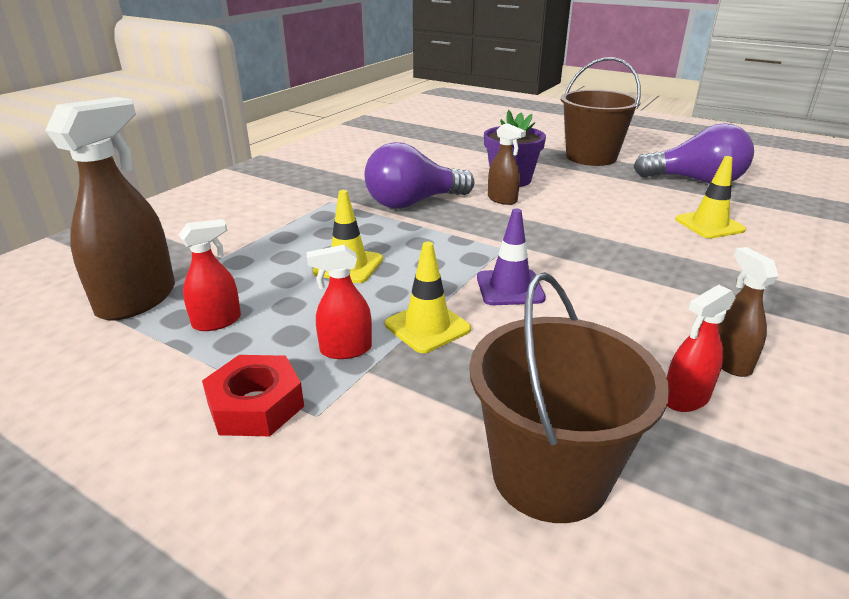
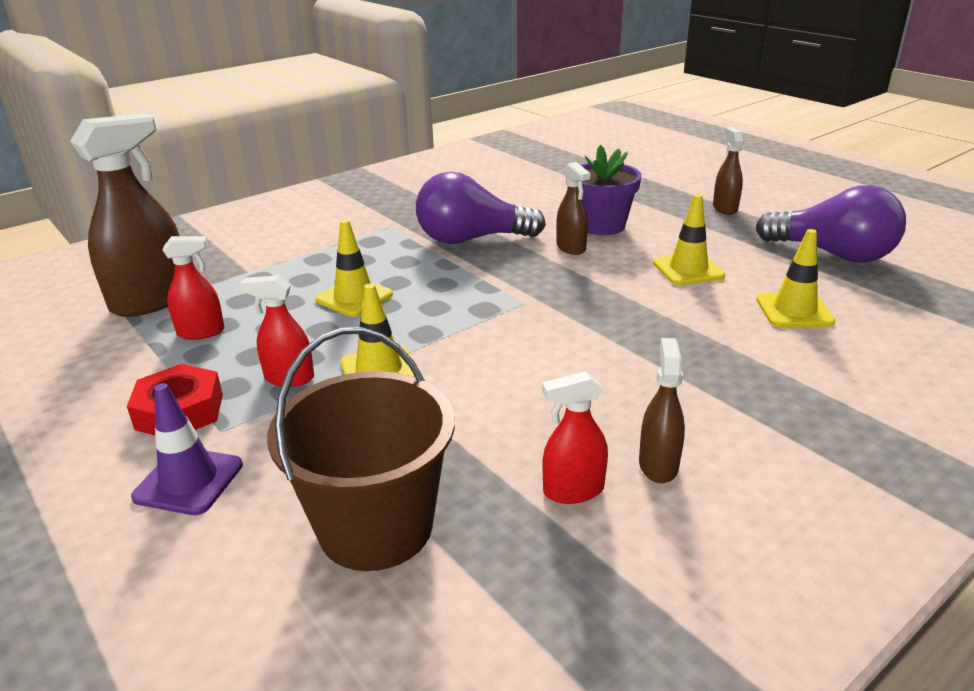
camera: 20 degrees right, 0 degrees up
(510, 288) = (493, 346): purple traffic cone -> purple traffic cone (189, 481)
(591, 157) = (725, 208): brown bucket -> brown spray bottle
(607, 205) = (688, 270): none -> yellow traffic cone

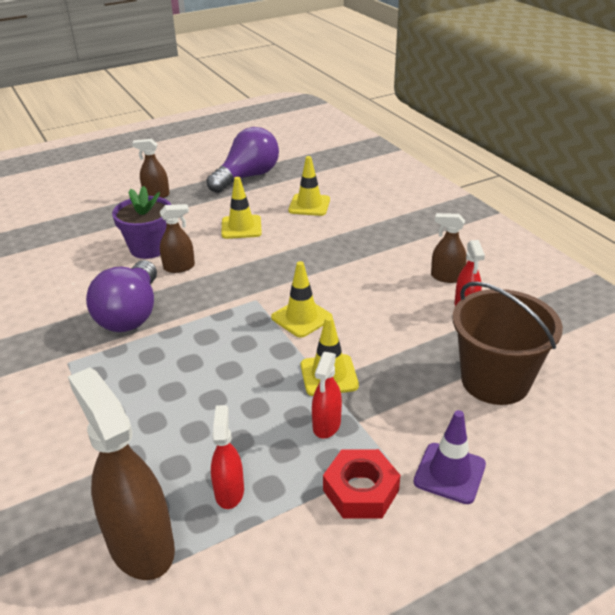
camera: 80 degrees left, 5 degrees up
(354, 297) = (206, 387): yellow traffic cone -> yellow traffic cone (301, 318)

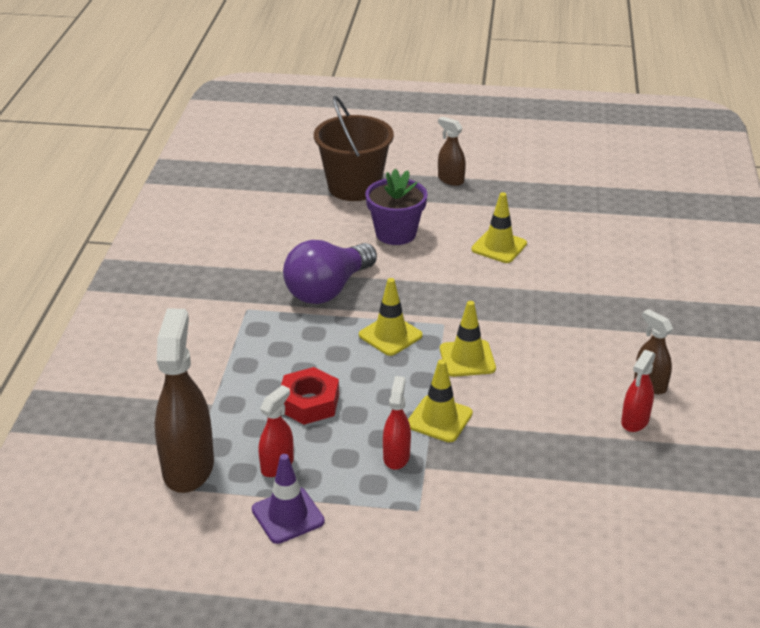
camera: 35 degrees right, 0 degrees up
(179, 267) = (405, 264): brown spray bottle -> none
(247, 177) = (558, 193): purple light bulb -> none
(309, 205) = (590, 250): yellow traffic cone -> yellow traffic cone (390, 335)
(326, 425) = (396, 456): red spray bottle -> red spray bottle turned 135 degrees clockwise
(361, 490) = (373, 517): red nut -> red nut (309, 403)
(449, 473) = (456, 543): purple traffic cone -> purple traffic cone (288, 515)
(495, 381) = (583, 497): brown bucket -> brown bucket (354, 187)

